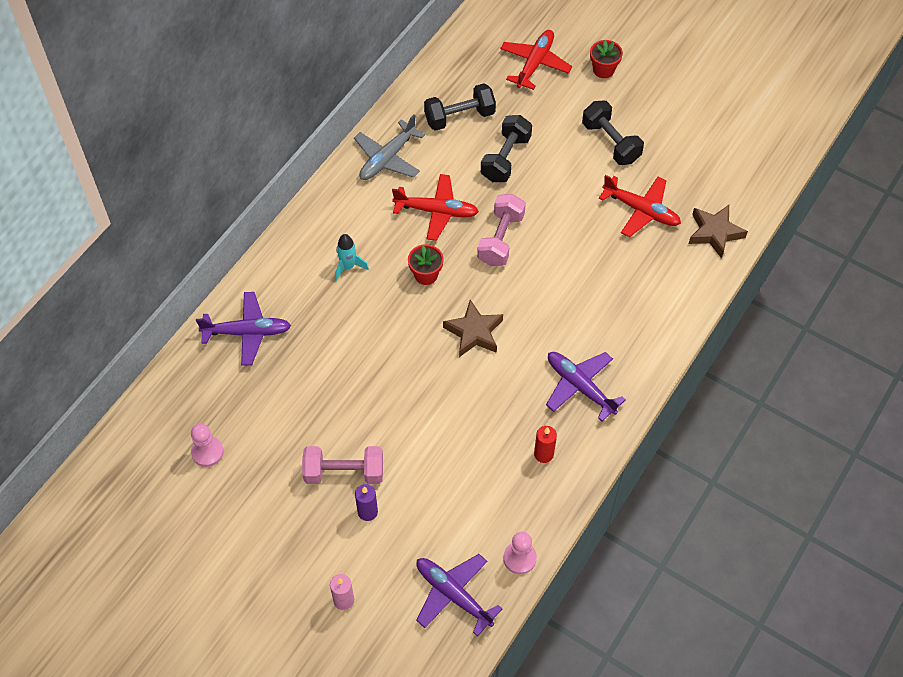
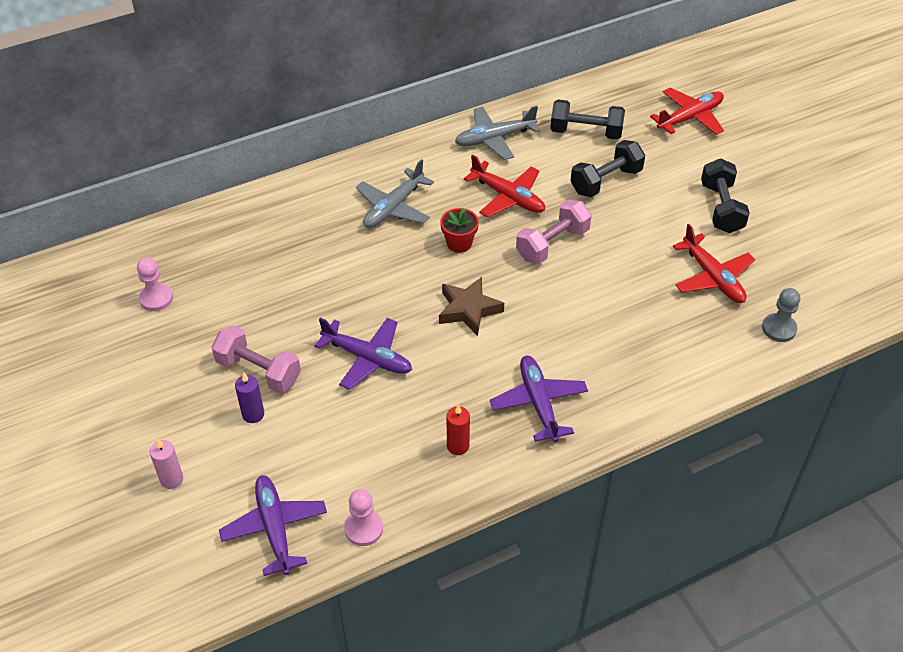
camera: 30 degrees right, 10 degrees down
(247, 332) = (265, 221): purple plane -> purple plane (367, 358)
(348, 267) = (393, 207): turquoise rocket -> grey plane
(603, 70) = (756, 147): red flower pot -> none
(715, 233) = (779, 328): brown star -> grey pawn

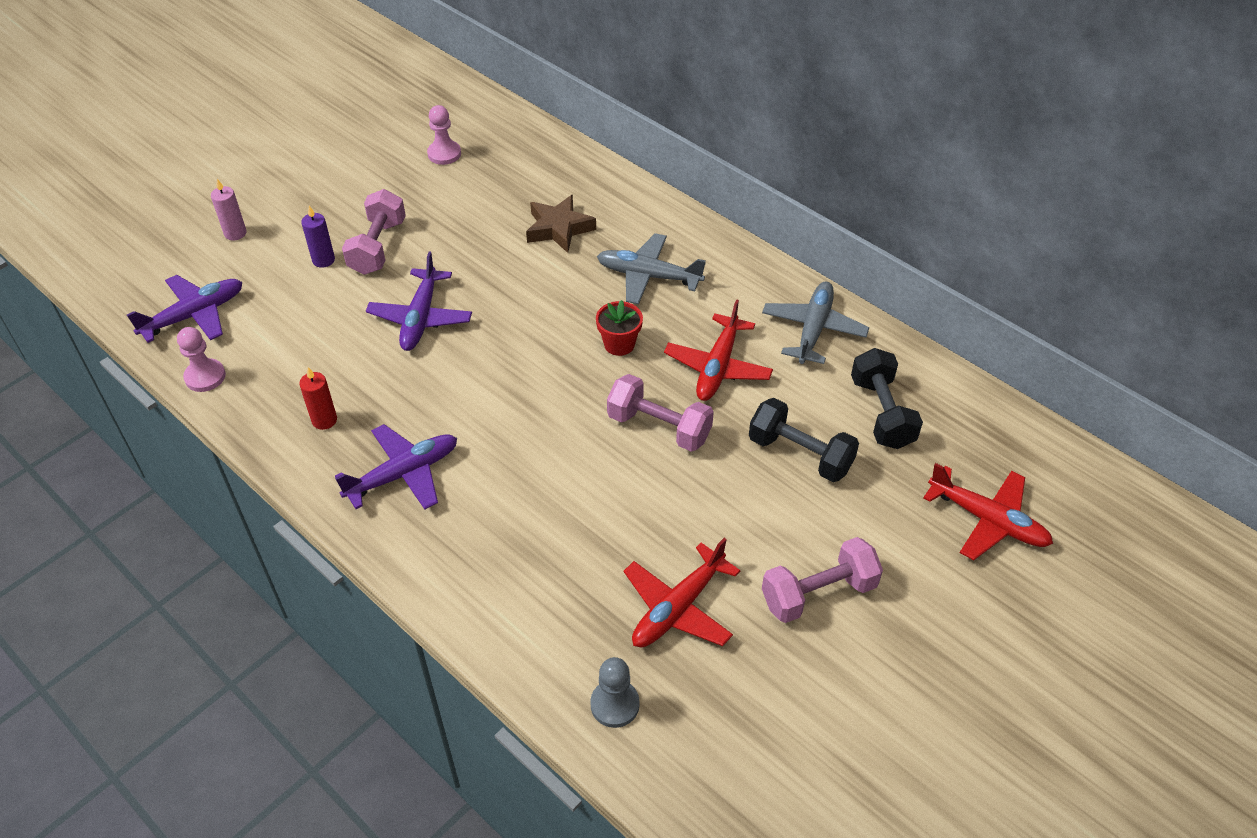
camera: 70 degrees right, 0 degrees up
(468, 309) = (520, 379): brown star -> brown star (559, 228)
(494, 139) = (813, 329): grey plane -> grey plane turned 60 degrees clockwise
(721, 208) = (818, 593): black dumbbell -> pink dumbbell

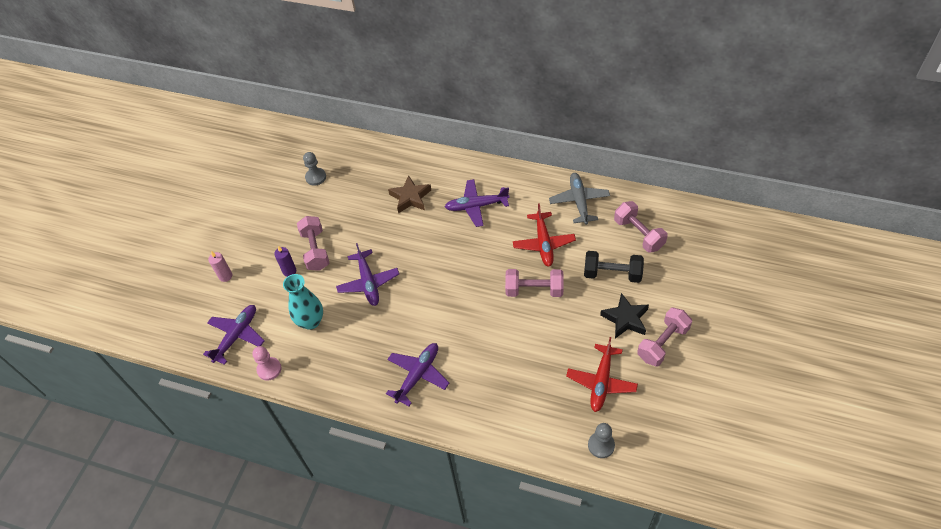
camera: 20 degrees left, 5 degrees up
(305, 337) = (311, 321): none -> turquoise vase
(324, 420) = (354, 364): red candle -> none
(444, 154) = (316, 177): pink pawn -> grey pawn
(619, 344) = (485, 252): red flower pot -> none
(648, 276) = (476, 206): grey plane -> purple plane
(779, 530) = (625, 319): none -> black star
(882, 413) = (639, 234): black dumbbell -> pink dumbbell
(988, 520) = (719, 269): red plane -> none

